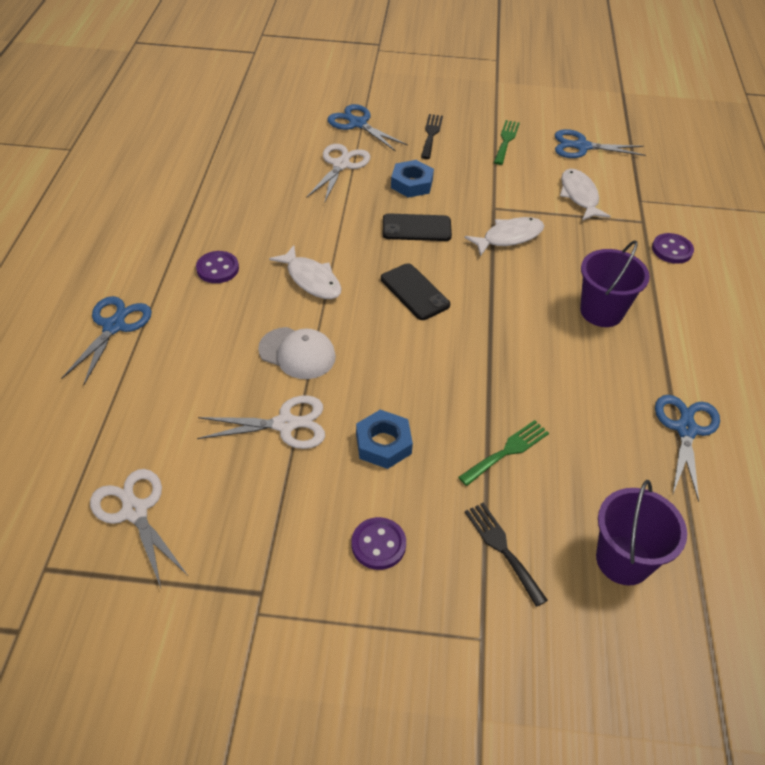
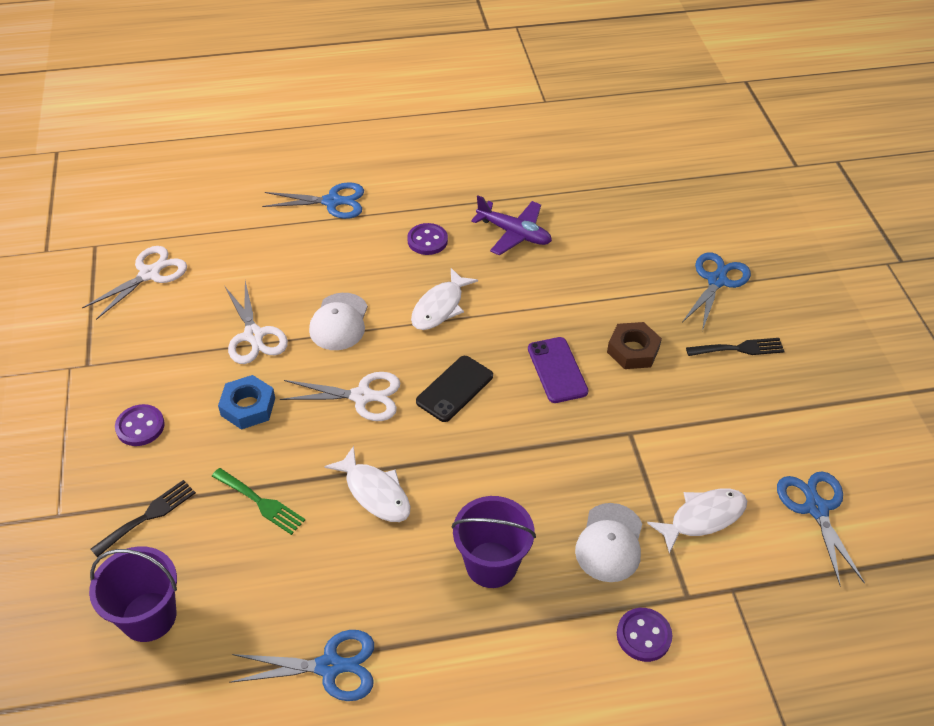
camera: 75 degrees right, 0 degrees up
(241, 212) = (514, 233): none -> purple plane
(341, 165) = (632, 285): white scissors -> white scissors (362, 396)
(411, 184) = (633, 350): blue nut -> brown nut
(416, 228) = (557, 370): black phone -> purple phone
(506, 140) = (775, 423): green fork -> none
(509, 237) = (583, 456): white fish -> white fish (375, 492)
(592, 245) = (609, 543): none -> white cap

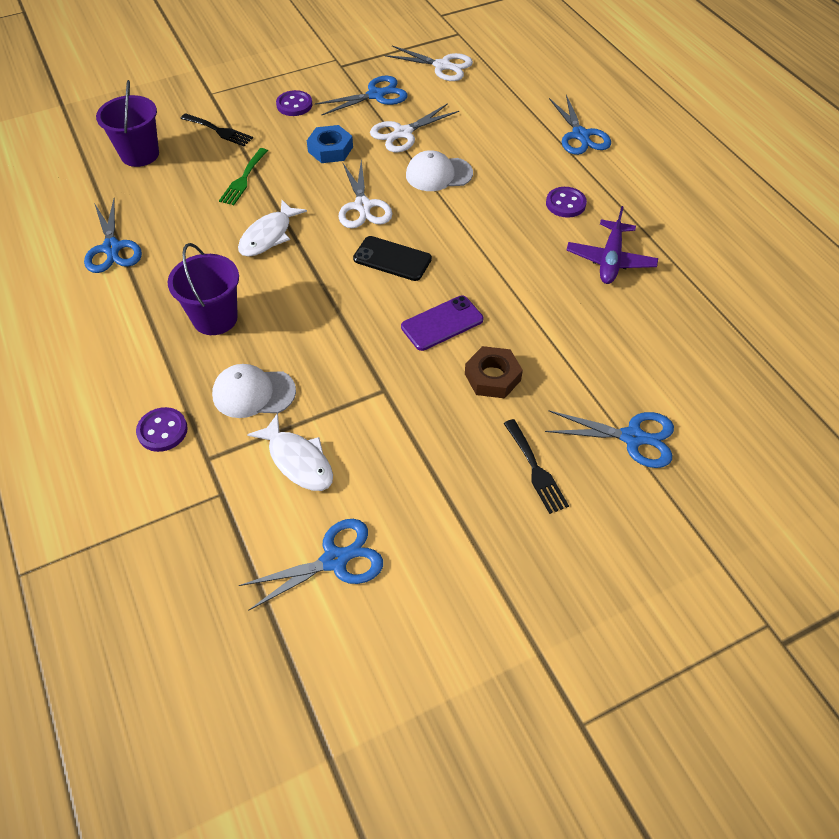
camera: 75 degrees right, 5 degrees up
(168, 344) = (376, 95): none -> blue scissors
(440, 307) = (485, 229): white fish -> none

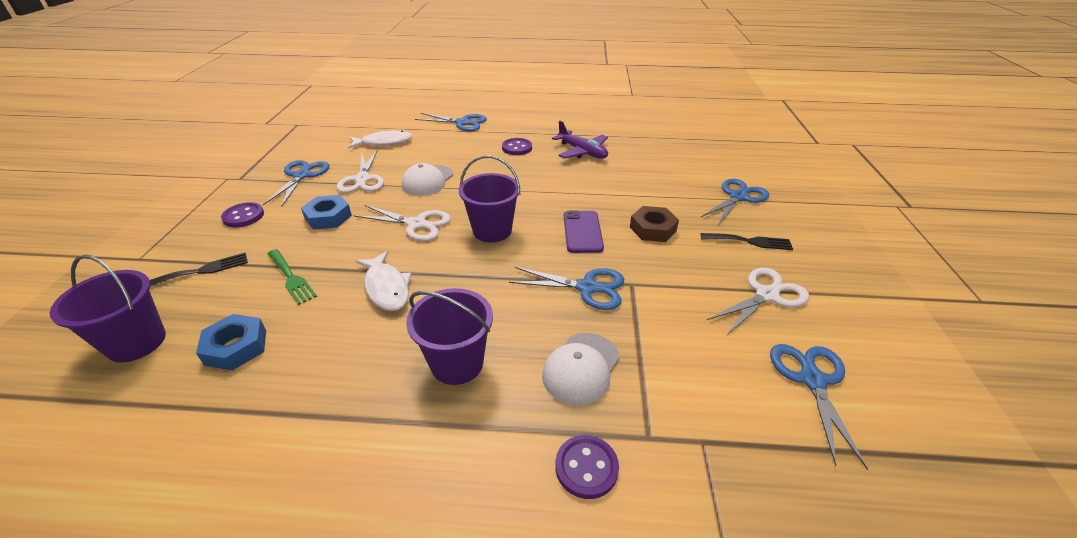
camera: 60 degrees left, 15 degrees down
(112, 248) = (252, 421): blue scissors -> blue scissors (587, 288)
(163, 200) = (236, 347): none -> blue nut
(298, 460) = (685, 365): white fish -> white fish (384, 142)
(392, 259) = (492, 231): black phone -> purple bucket
(442, 66) = (319, 141): white scissors -> white scissors (767, 295)

